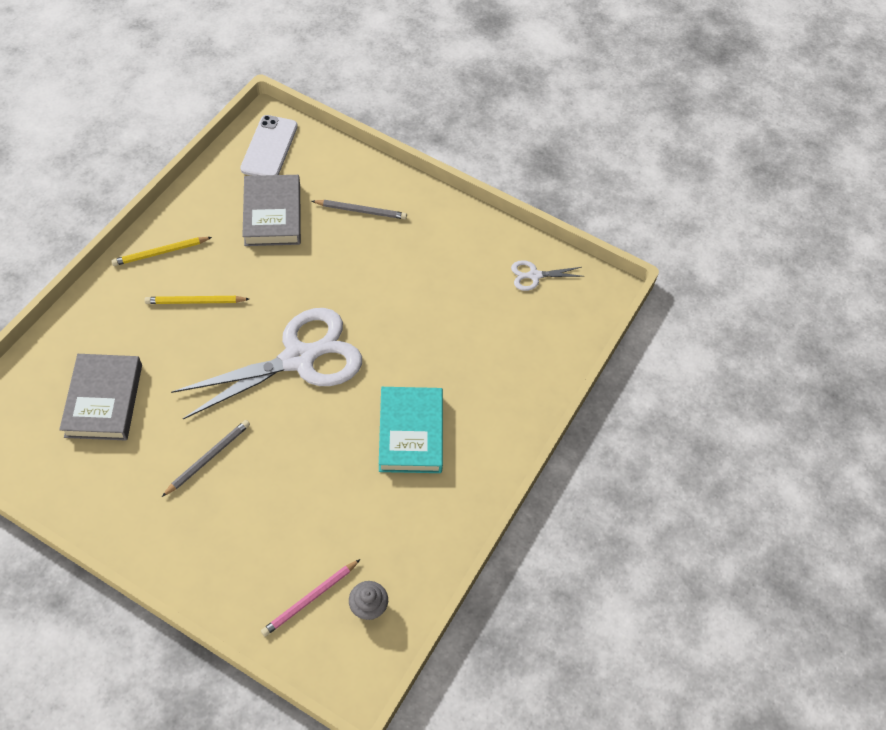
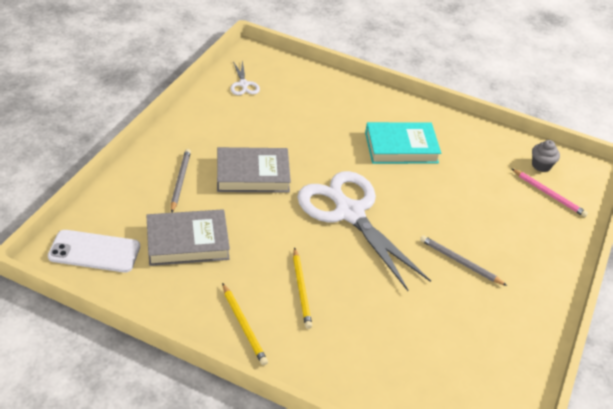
camera: 95 degrees left, 15 degrees down
(104, 400) = (427, 345): grey book -> grey book (252, 174)

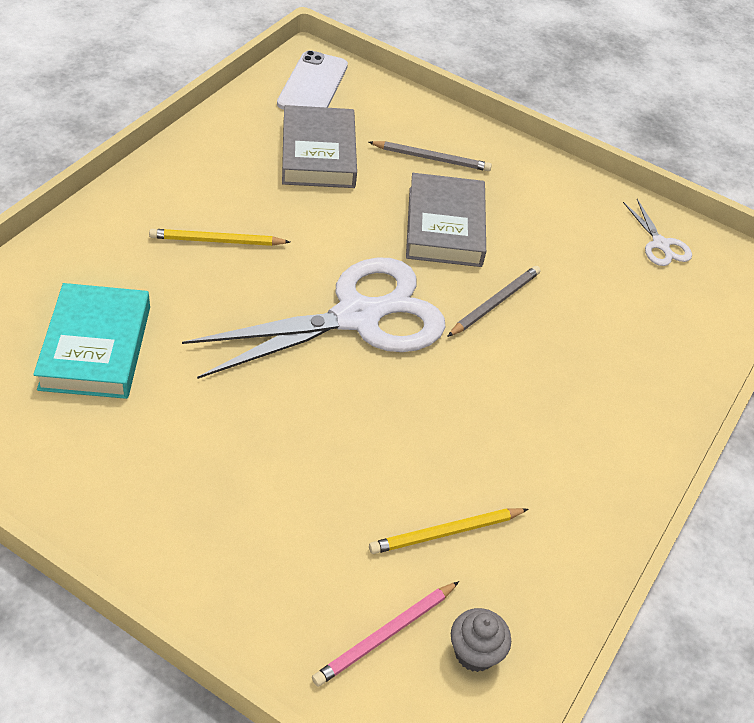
camera: 95 degrees right, 5 degrees up
(243, 85) = (661, 245): white scissors -> white scissors turned 105 degrees counterclockwise
(244, 325) = (172, 183): yellow pencil -> yellow pencil (446, 533)
(401, 147) = (517, 419): turquoise book -> turquoise book (96, 347)
(460, 262) = (232, 431): grey pencil -> grey pencil (495, 303)

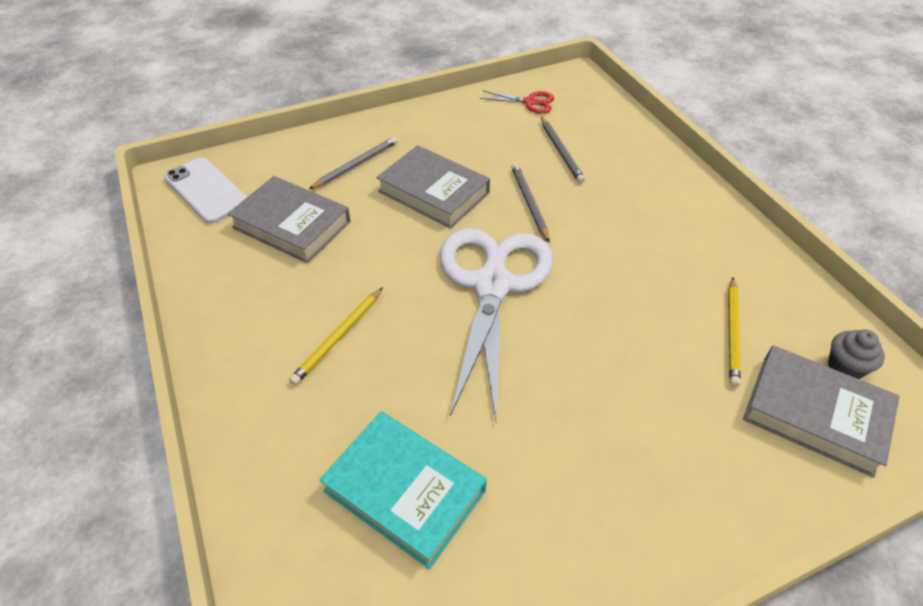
camera: 50 degrees left, 0 degrees up
(385, 635) = (815, 414): pink pencil -> grey book
(601, 300) = (561, 152): none -> grey pencil
(661, 245) = (530, 102): white scissors -> red scissors

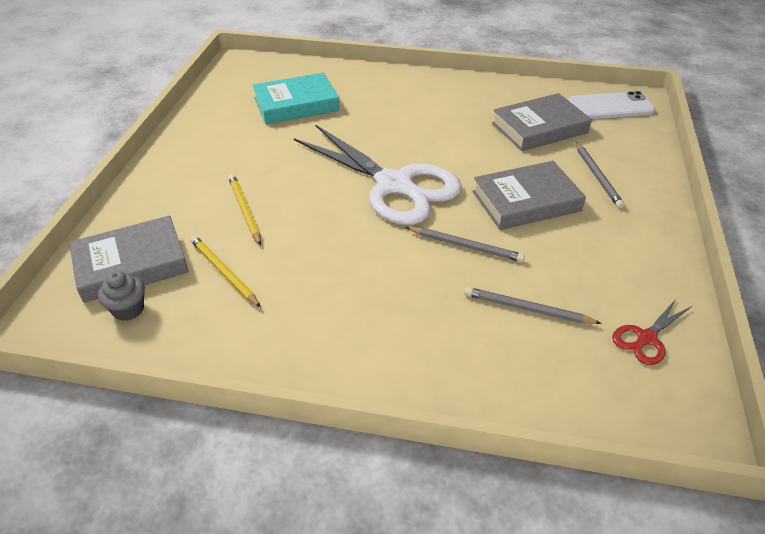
camera: 125 degrees right, 5 degrees down
(338, 337) = (414, 115): yellow pencil -> yellow pencil (244, 210)

